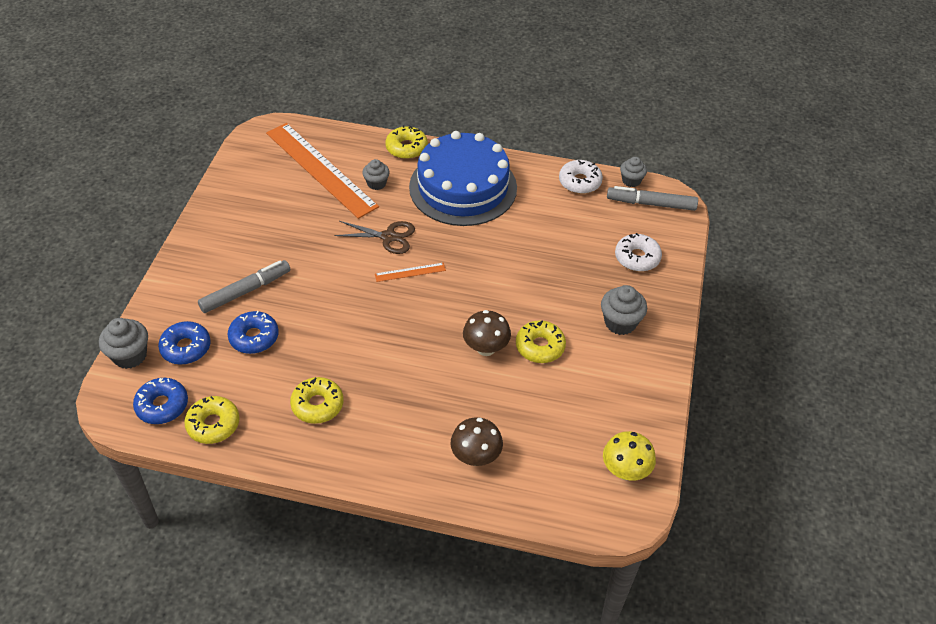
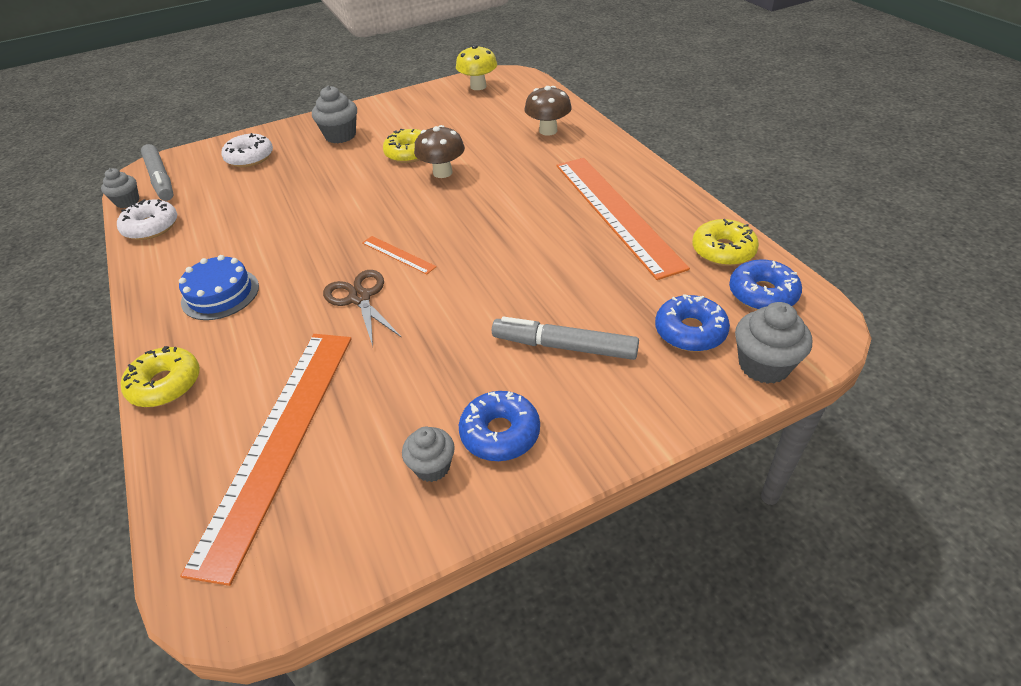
camera: 125 degrees left, 5 degrees down
(254, 337) = (609, 295): blue donut -> blue donut (500, 433)
(317, 405) = (616, 213): yellow donut -> orange ruler
(376, 183) = (268, 365): grey cupcake -> grey cupcake (432, 467)
(463, 187) = (220, 294): blue cake -> blue cake, size x0.48

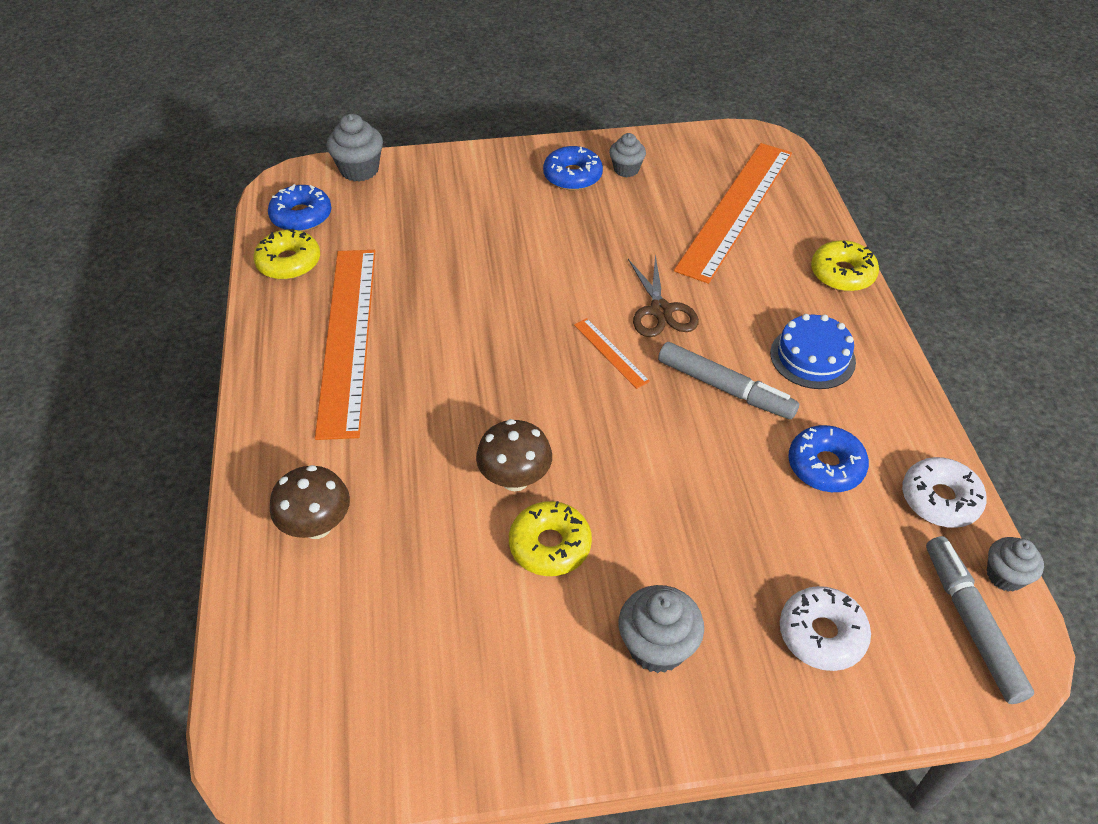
camera: 165 degrees left, 5 degrees up
(478, 86) = (348, 736): yellow mushroom -> none
(565, 347) = (493, 218): grey marker -> grey marker (724, 388)
(690, 331) = (387, 204): blue donut -> blue donut (825, 466)

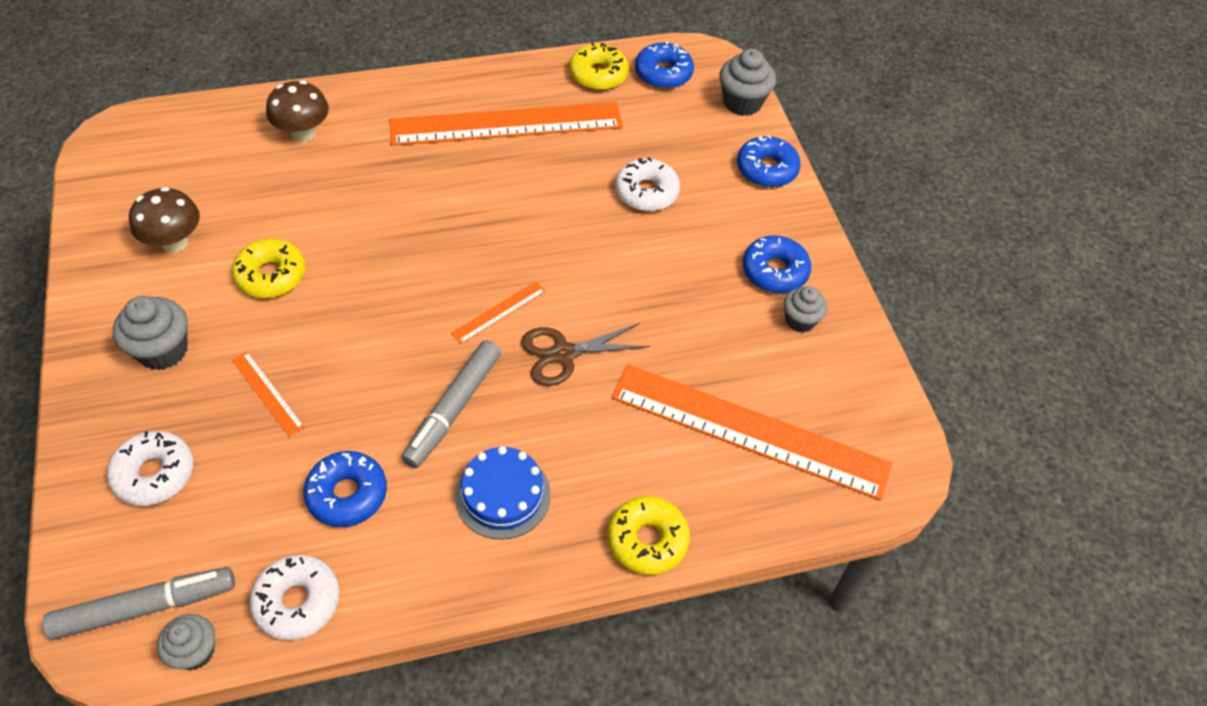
camera: 80 degrees right, 5 degrees up
(451, 166) = (766, 169): none -> blue donut
(467, 242) = (646, 192): none -> white donut
(515, 479) = (343, 248): brown mushroom -> brown mushroom (175, 242)
(713, 538) = (267, 393): none -> orange ruler

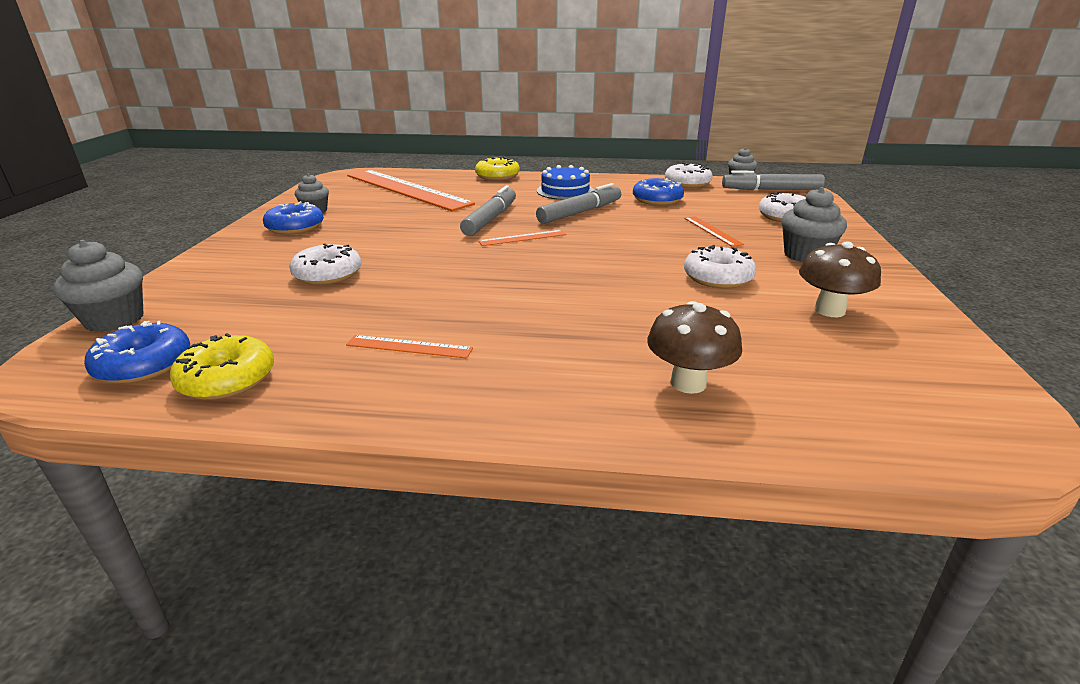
camera: 155 degrees left, 25 degrees down
(271, 275) = (717, 277): yellow donut -> white donut
(506, 124) = (409, 347): orange ruler -> orange ruler, size x0.40
(563, 353) = (490, 219): brown scissors -> grey marker
(766, 169) = (196, 271): blue donut -> none

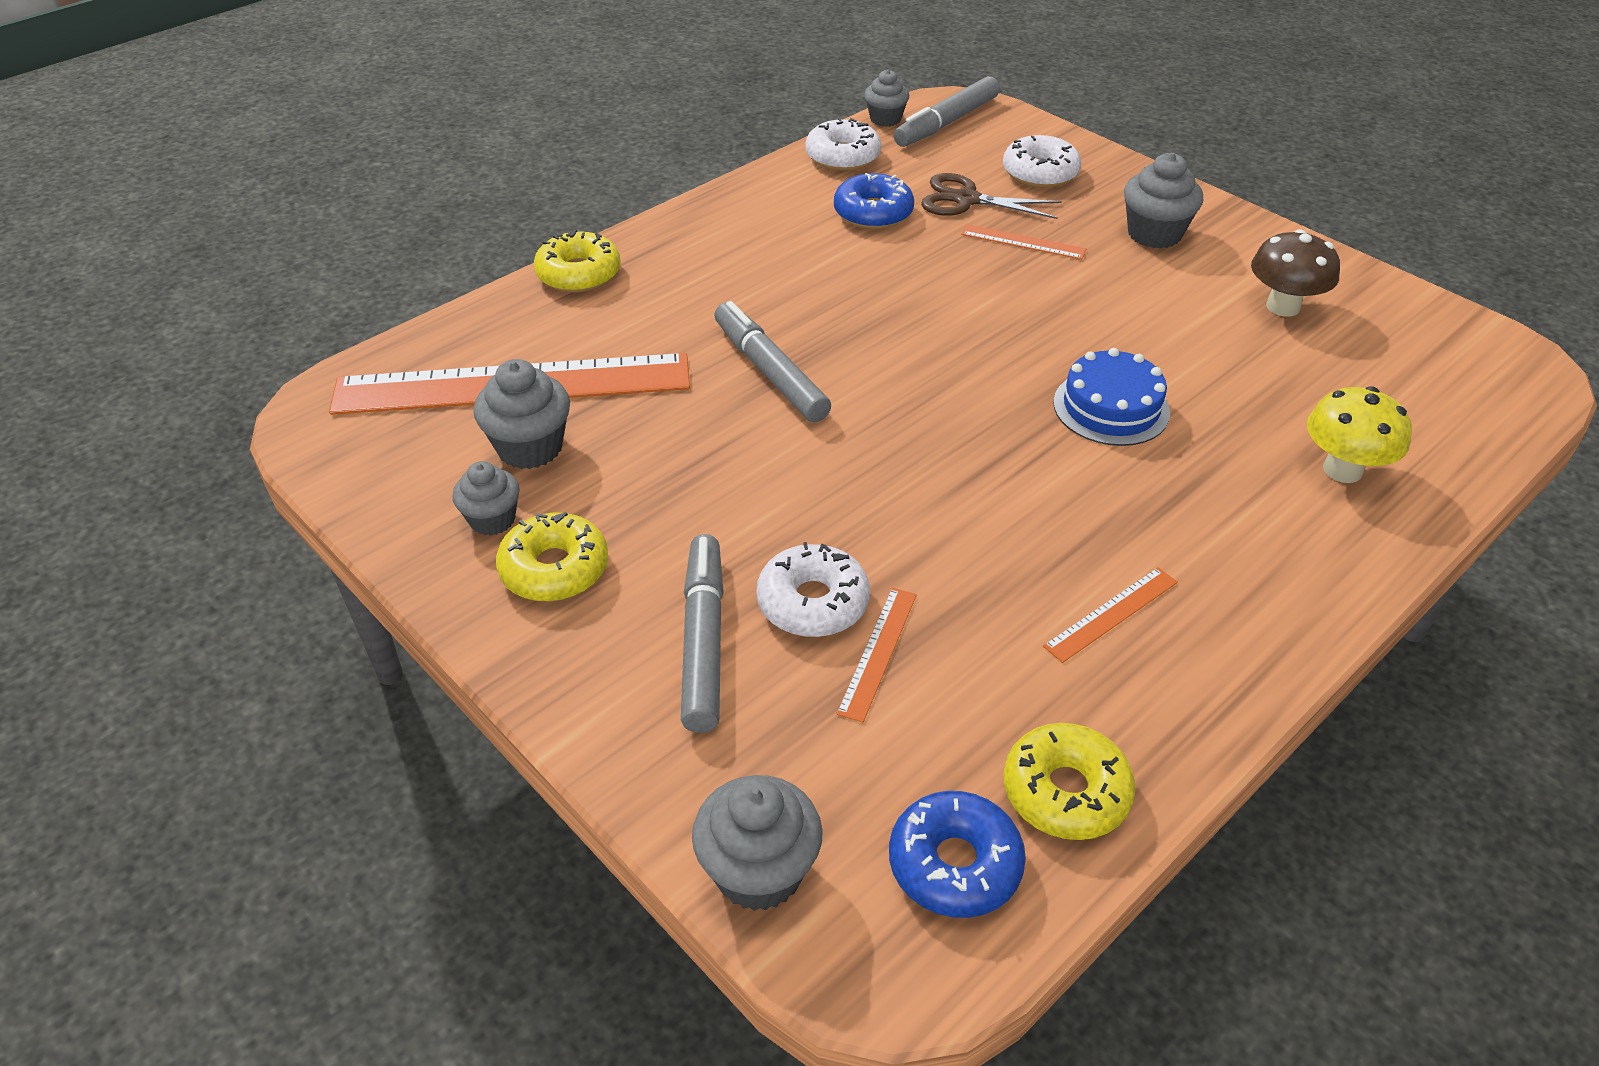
camera: 50 degrees left, 15 degrees up
(295, 227) = (554, 569): blue donut -> yellow donut
(369, 202) = (530, 447): none -> grey cupcake
(523, 238) = (877, 381): orange ruler -> orange ruler (878, 652)
(565, 191) = (737, 256): blue cake -> blue cake (1111, 407)
(579, 212) = (841, 292): grey marker -> grey marker (703, 642)
(688, 383) = (1342, 470): brown mushroom -> yellow mushroom
(717, 211) = (966, 199): none -> brown scissors
(717, 277) = (1149, 319): white donut -> none

